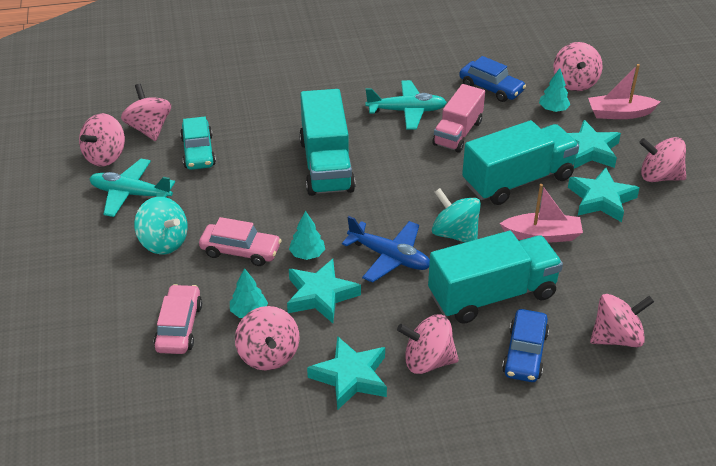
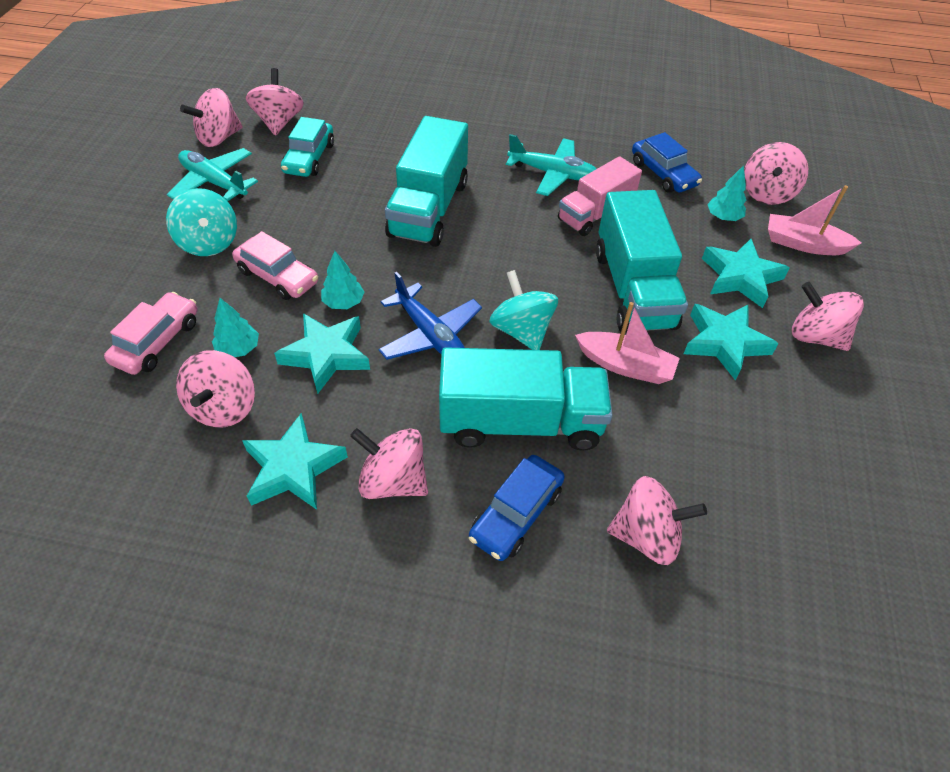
camera: 20 degrees right, 10 degrees up
(517, 181) = (633, 289): turquoise truck -> turquoise truck turned 90 degrees clockwise

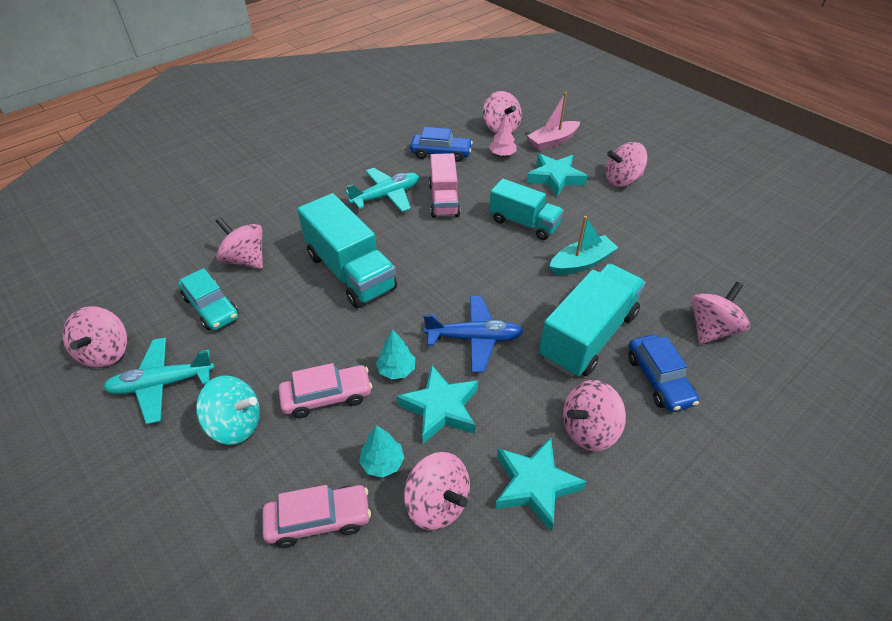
camera: 50 degrees left, 5 degrees down
(157, 341) = (319, 520): pink car -> pink car turned 105 degrees clockwise
(279, 122) = (140, 303): pink spinning top -> pink spinning top (245, 260)
(521, 331) = (512, 291): turquoise spinning top -> none
(625, 365) = (581, 263): pink boat -> turquoise boat
(633, 289) = (524, 223): turquoise truck -> turquoise truck, size x0.67
(723, 217) = (502, 155): turquoise tree -> pink tree
(724, 343) = (598, 214): turquoise star -> none

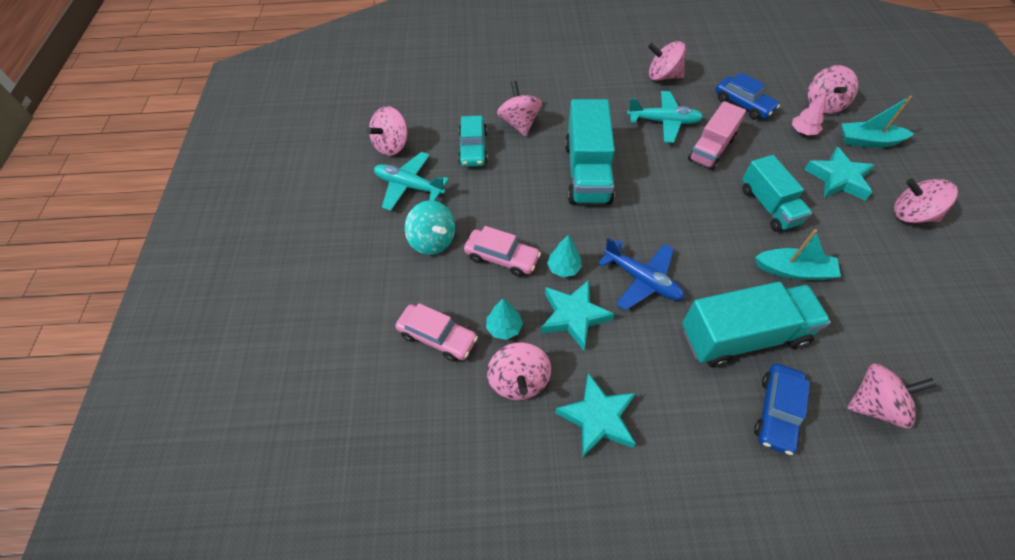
camera: 40 degrees right, 10 degrees up
(553, 141) = (868, 141): pink boat -> turquoise boat
(588, 430) = (676, 408): pink spinning top -> pink spinning top (663, 76)

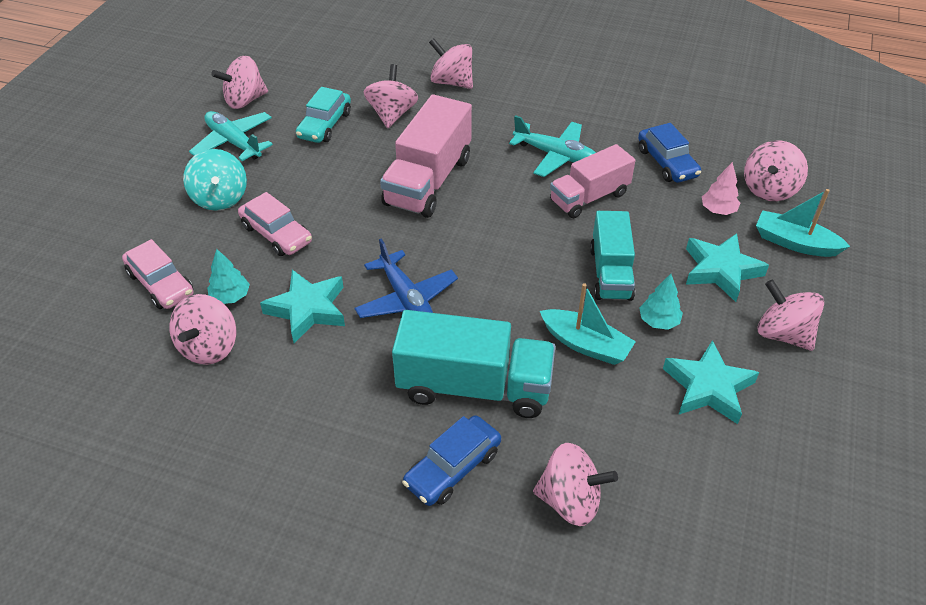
camera: 20 degrees right, 10 degrees down
(563, 268) = (332, 263): turquoise tree -> turquoise tree (658, 321)
(587, 172) = (428, 181): turquoise truck -> pink truck
(598, 418) = (261, 406): turquoise star -> turquoise star (708, 387)
(663, 76) = (592, 109): pink spinning top -> pink spinning top (452, 82)

